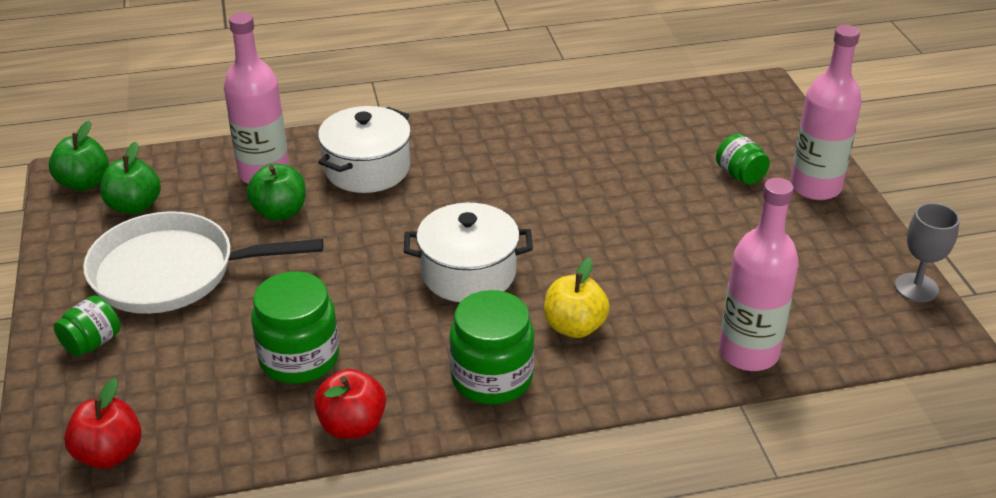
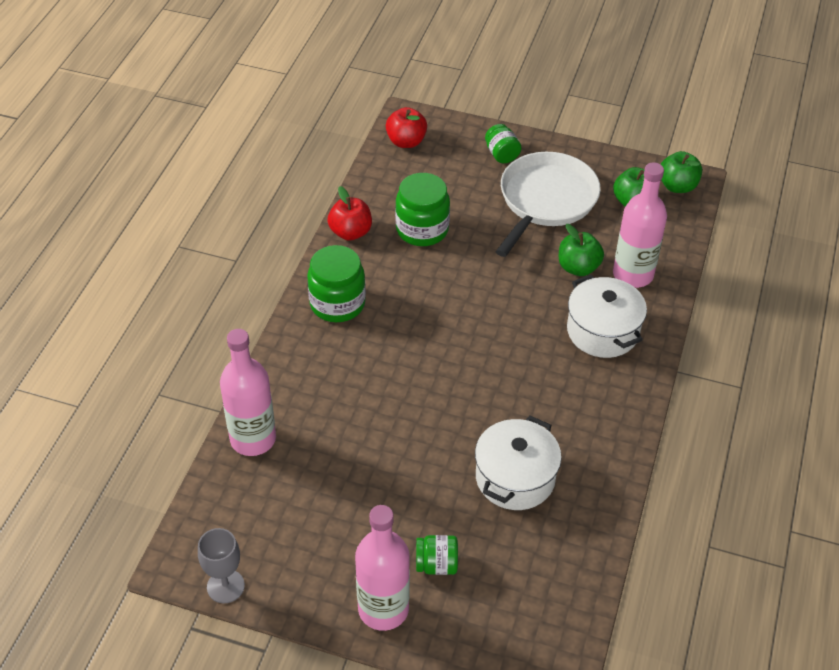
camera: 120 degrees right, 10 degrees up
(468, 273) = (441, 335): white pot -> white pot (515, 478)
(574, 327) = (348, 363): yellow apple -> none

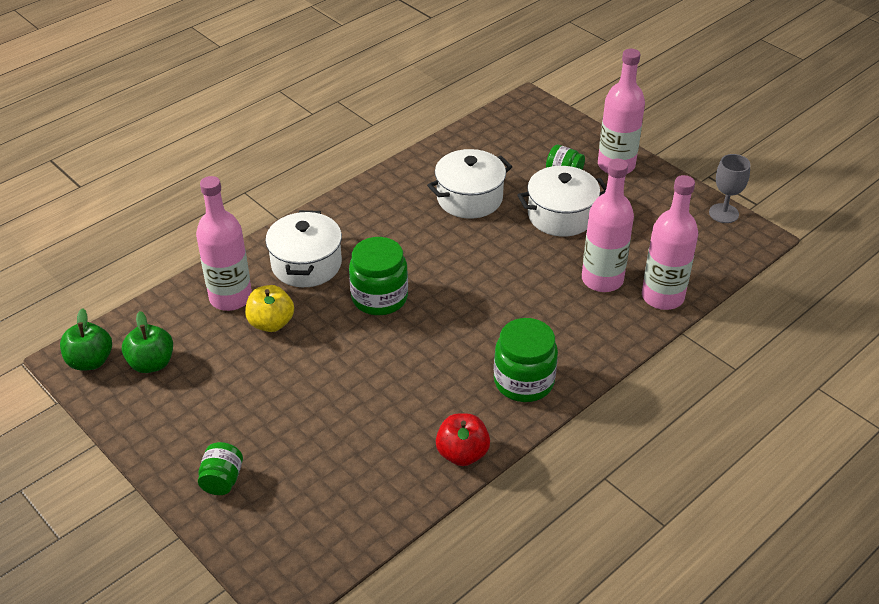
camera: 150 degrees left, 5 degrees down
(321, 433) = (602, 279): none -> pink bottle
(405, 498) = (561, 215): none -> white pot
(406, 141) = (314, 550): red apple -> none
(422, 229) = (385, 424): green jar -> green jar (379, 298)
(545, 201) = (232, 402): white pan -> none
(578, 267) = (271, 323): green apple -> yellow apple

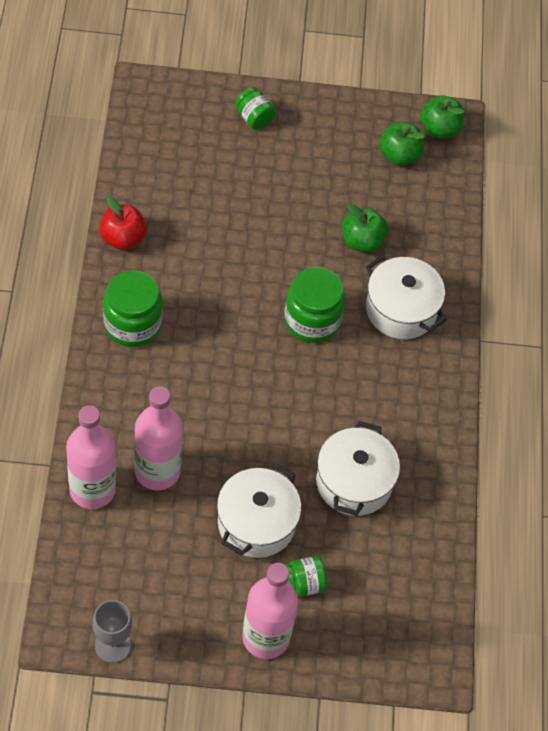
camera: 130 degrees right, 15 degrees up
(230, 298) = (416, 240): pink bottle -> none
(271, 323) = (362, 241): yellow apple -> green apple

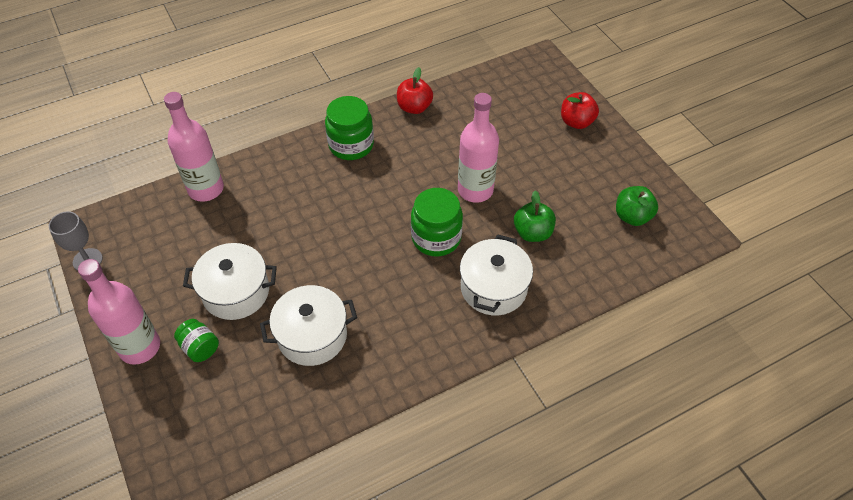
camera: 65 degrees right, 5 degrees down
(157, 471) = (243, 215): pink bottle -> pink bottle (475, 190)
(254, 118) = (576, 122): green jar -> red apple
(439, 129) = (683, 229): green apple -> none

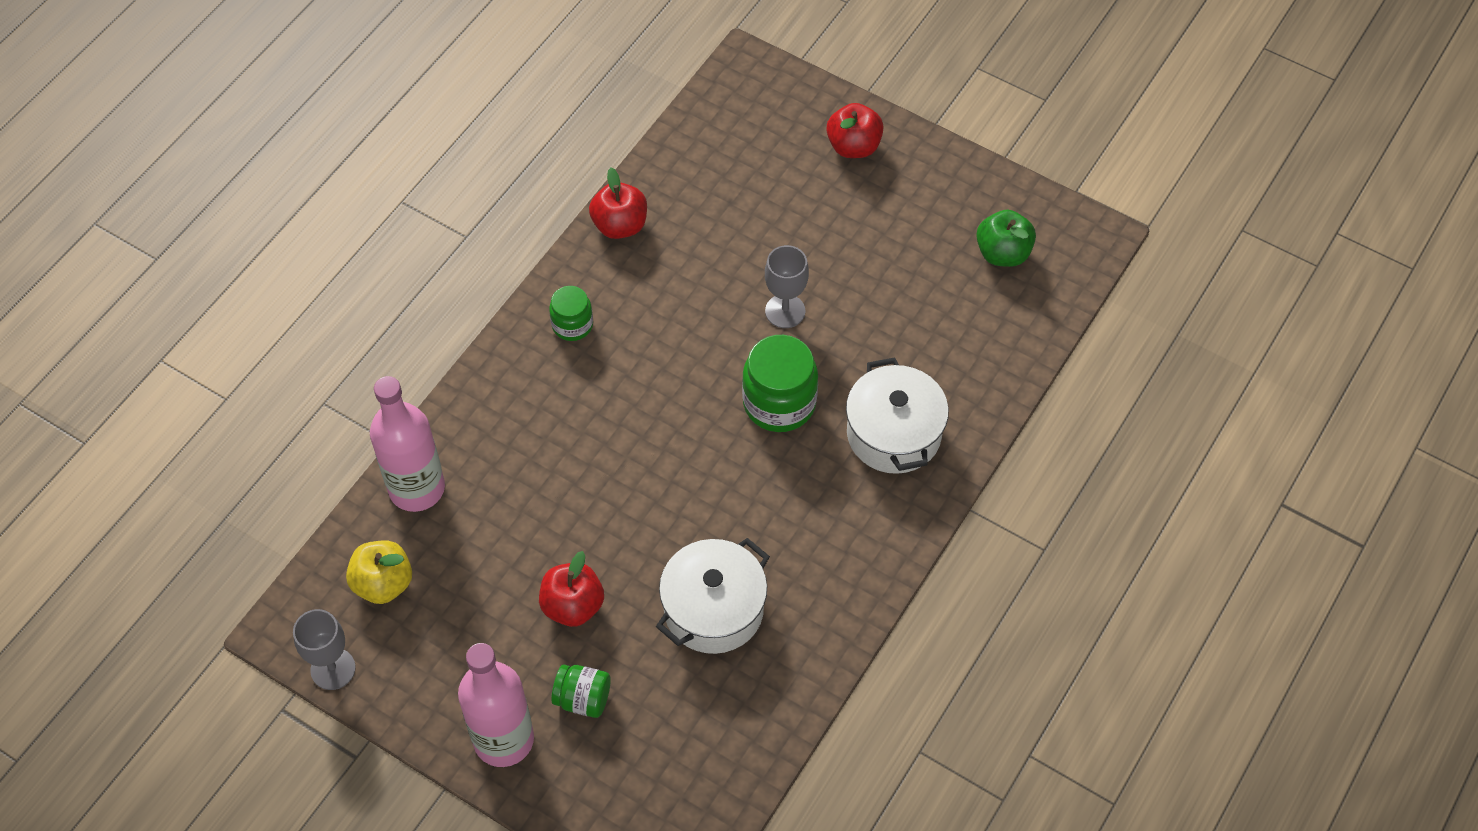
camera: 30 degrees left, 5 degrees up
(149, 229) = (383, 583): none -> yellow apple
(236, 292) = (573, 606): white pot -> red apple
(351, 145) = (572, 325): green jar -> green jar, size x0.58
(475, 190) = (785, 311): pink bottle -> grey goblet
(532, 233) = (895, 336): green apple -> none

